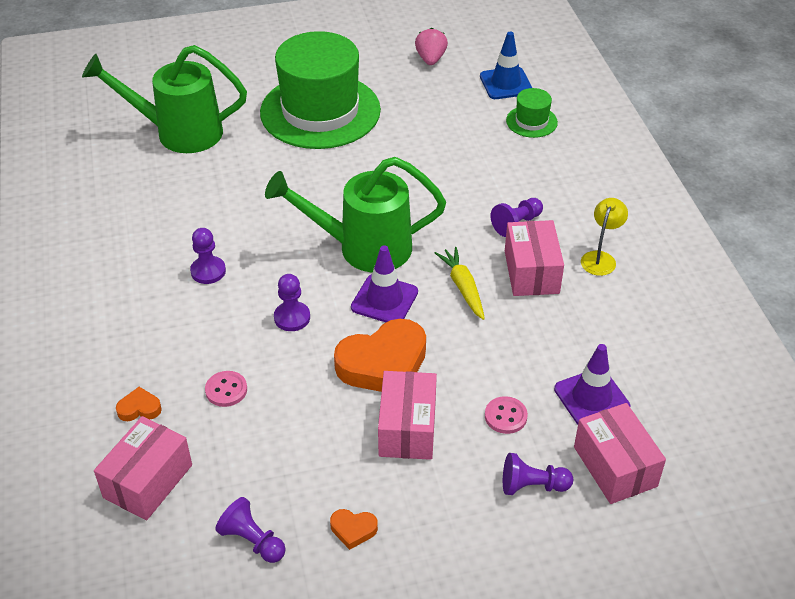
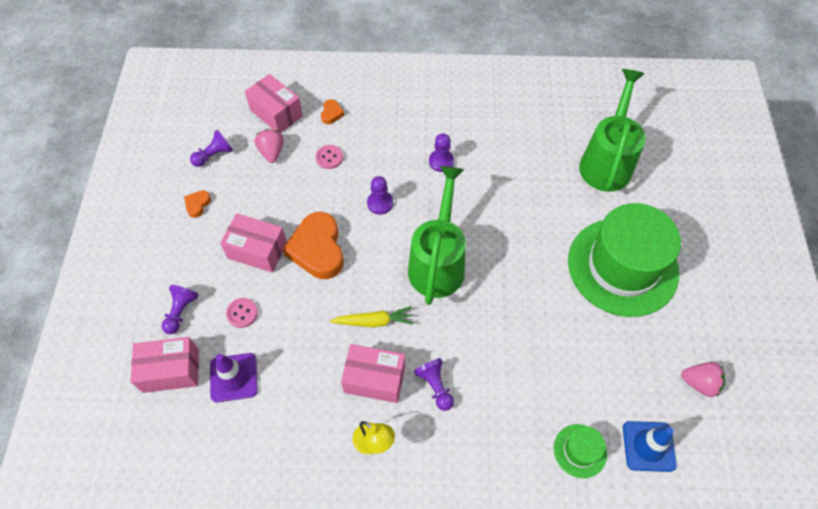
camera: 105 degrees right, 15 degrees up
(230, 463) = (272, 152): none -> pink strawberry
(384, 300) = (378, 264): purple traffic cone -> none

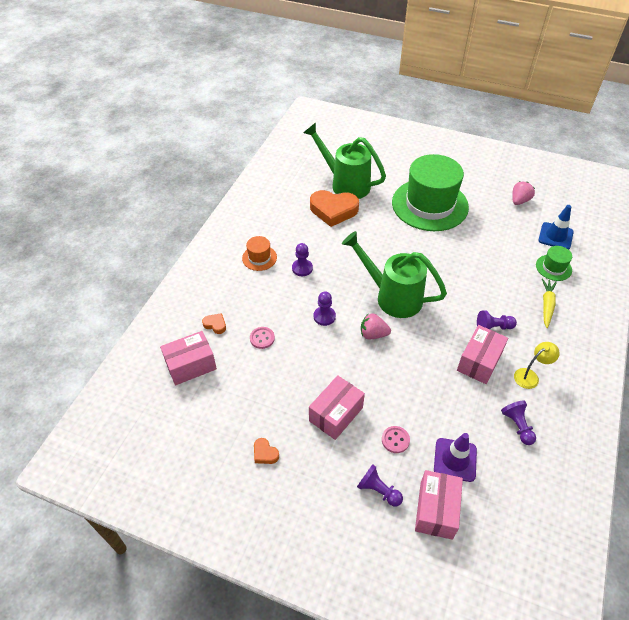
camera: 70 degrees left, 10 degrees down
(214, 155) = (213, 427): purple pawn -> purple pawn (517, 426)
(272, 152) = (234, 379): pink strawberry -> pink strawberry (373, 334)
(317, 249) = (352, 369): orange heart -> orange heart (333, 210)
(373, 321) = (430, 349): yellow carrot -> yellow carrot (547, 305)
(438, 118) = (259, 258): none -> orange hat

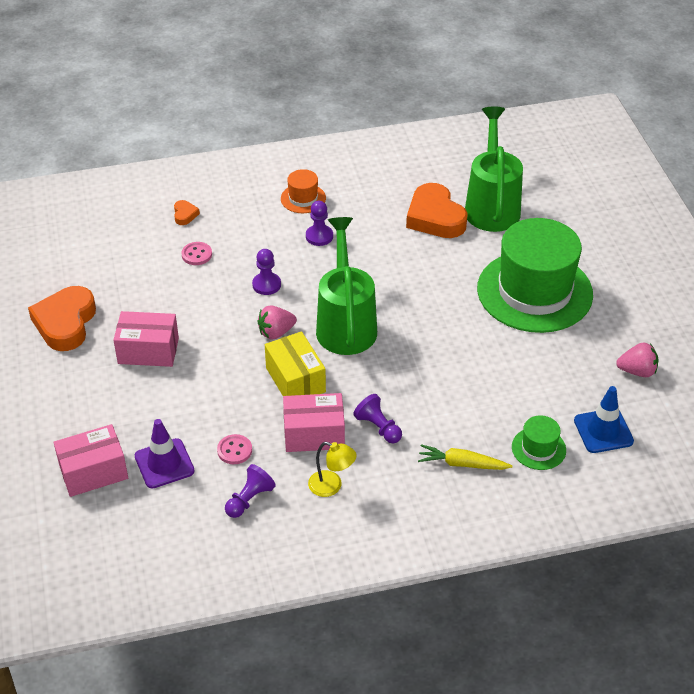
camera: 55 degrees right, 5 degrees down
(191, 365) = (123, 225): pink box -> none
(265, 453) = (65, 323): orange heart -> orange heart, size x2.28
(373, 334) = (276, 332): pink strawberry -> pink strawberry turned 90 degrees counterclockwise
(378, 490) = (84, 420): purple pawn -> none
(395, 440) = (152, 408): pink button -> pink button (234, 450)
(424, 346) = (295, 380): none -> yellow box
(547, 305) = (462, 464): yellow carrot -> yellow carrot turned 150 degrees counterclockwise

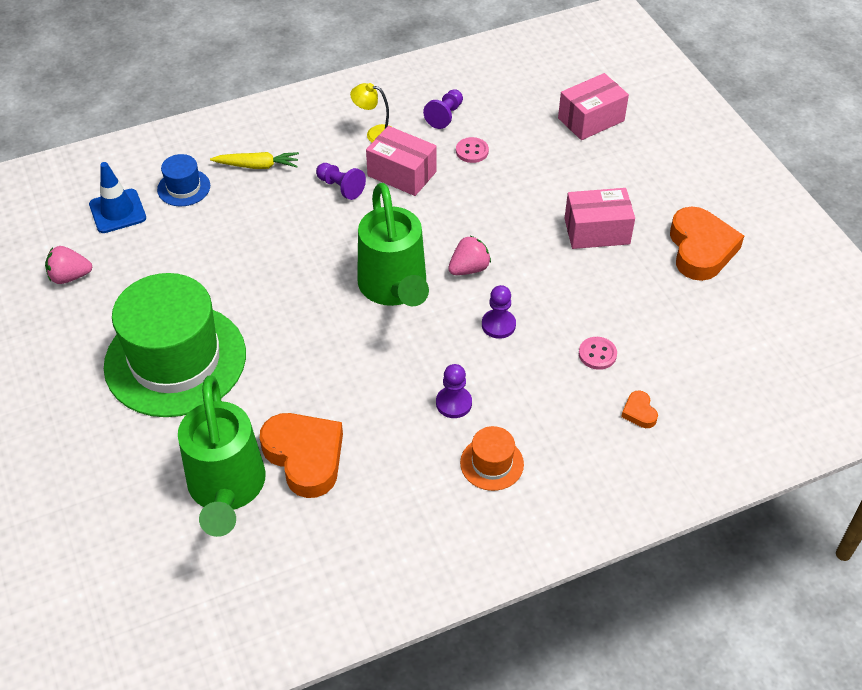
camera: 170 degrees right, 5 degrees up
(164, 463) = (531, 133): purple traffic cone -> none
(295, 380) = (433, 221): yellow box -> none
(314, 434) = (401, 174): pink box -> pink box turned 45 degrees clockwise
(538, 448) = (184, 188): green hat -> blue hat

